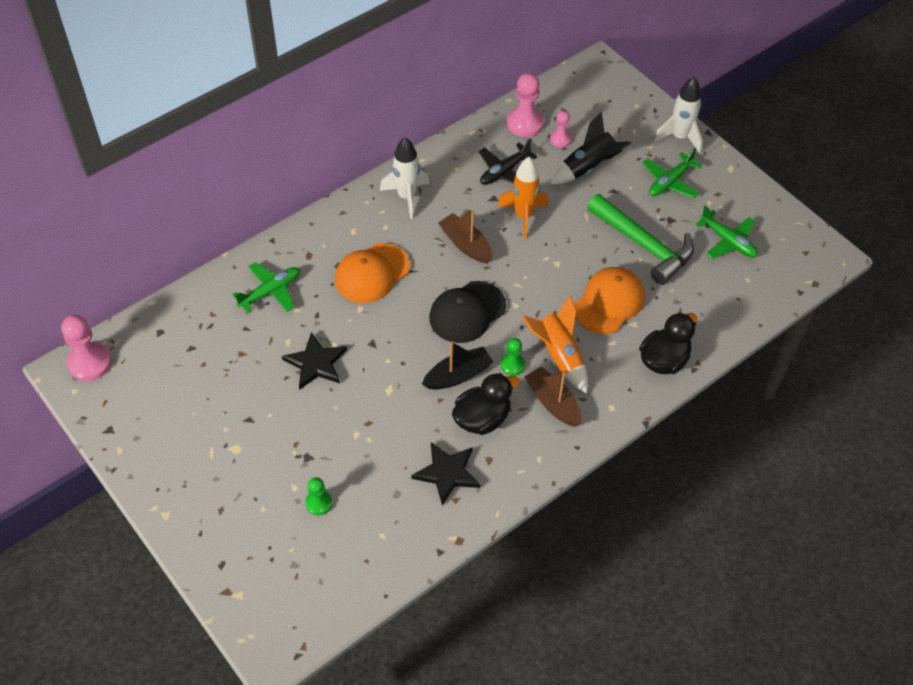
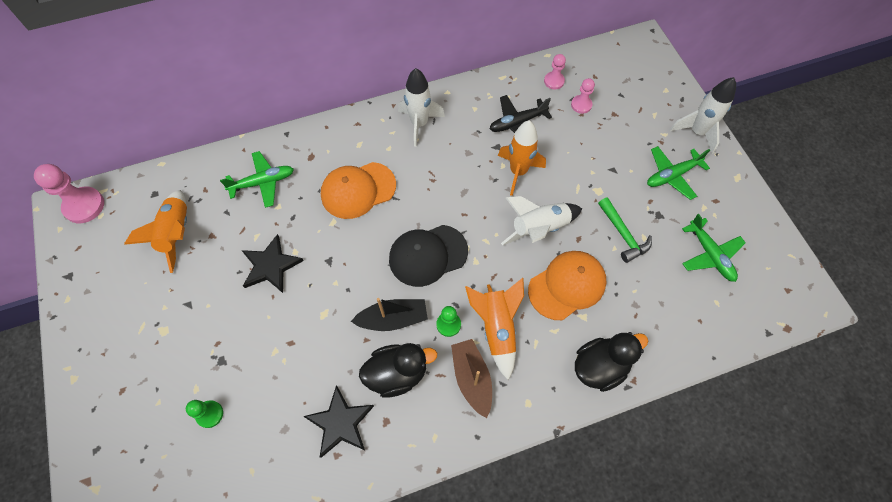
camera: 20 degrees right, 10 degrees up
(204, 361) = (177, 234): none -> orange rocket
(466, 244) = (453, 186): brown boat -> none
(525, 123) = (554, 81): pink pawn -> pink pawn, size x0.58
(564, 260) = (539, 228): none -> white rocket
(588, 167) = (597, 140): black rocket -> none
(643, 245) = (623, 234): green hammer -> green hammer, size x0.58

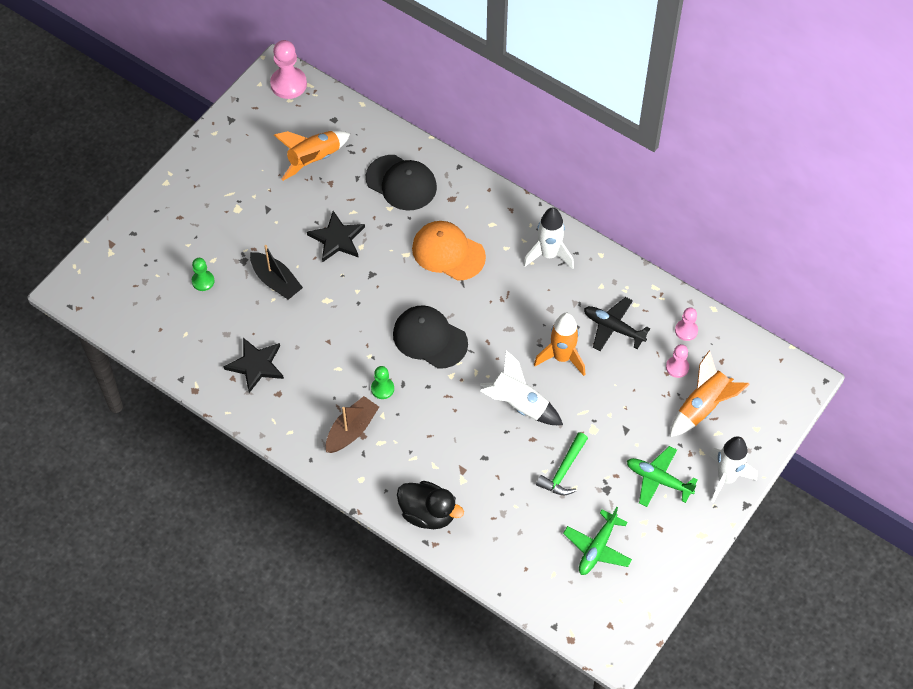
camera: 55 degrees right, 5 degrees down
(263, 182) = (401, 183): green plane -> black cap
(393, 319) = (358, 348): black boat -> black boat (276, 281)
(397, 374) = (318, 378): black duck -> none
(497, 328) = (405, 424): orange rocket -> orange rocket (703, 407)
(567, 285) = (481, 453): orange cap -> none

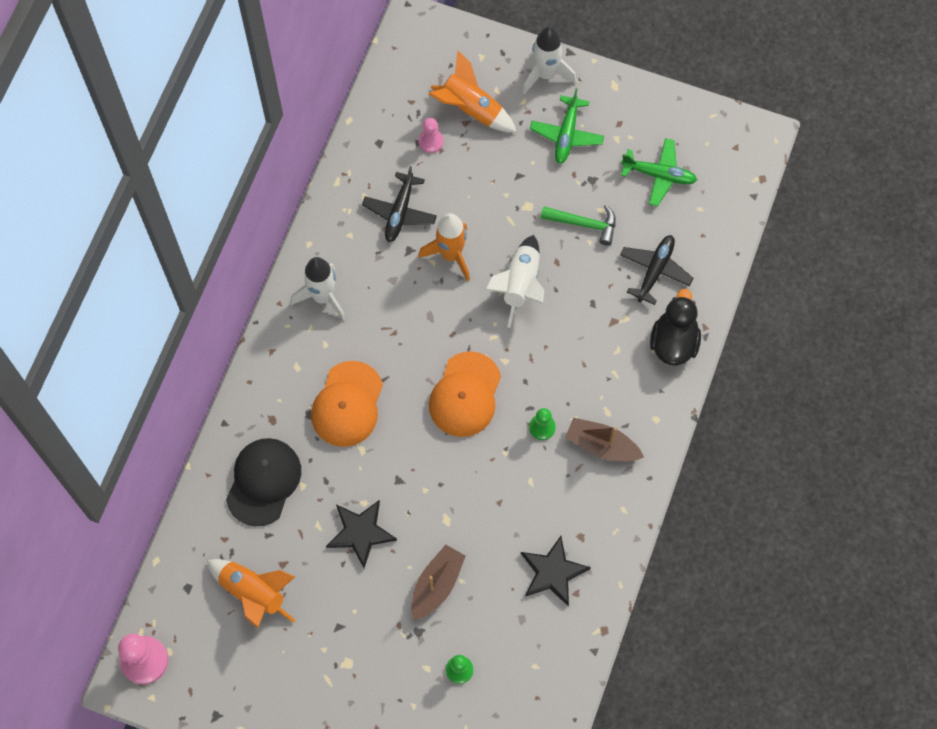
camera: 105 degrees left, 10 degrees up
(276, 281) = (437, 585): black boat -> brown boat
(429, 338) = (465, 395): black cap -> orange cap
(501, 517) = (655, 270): none -> black plane
(686, 330) = (383, 141): pink pawn -> none

